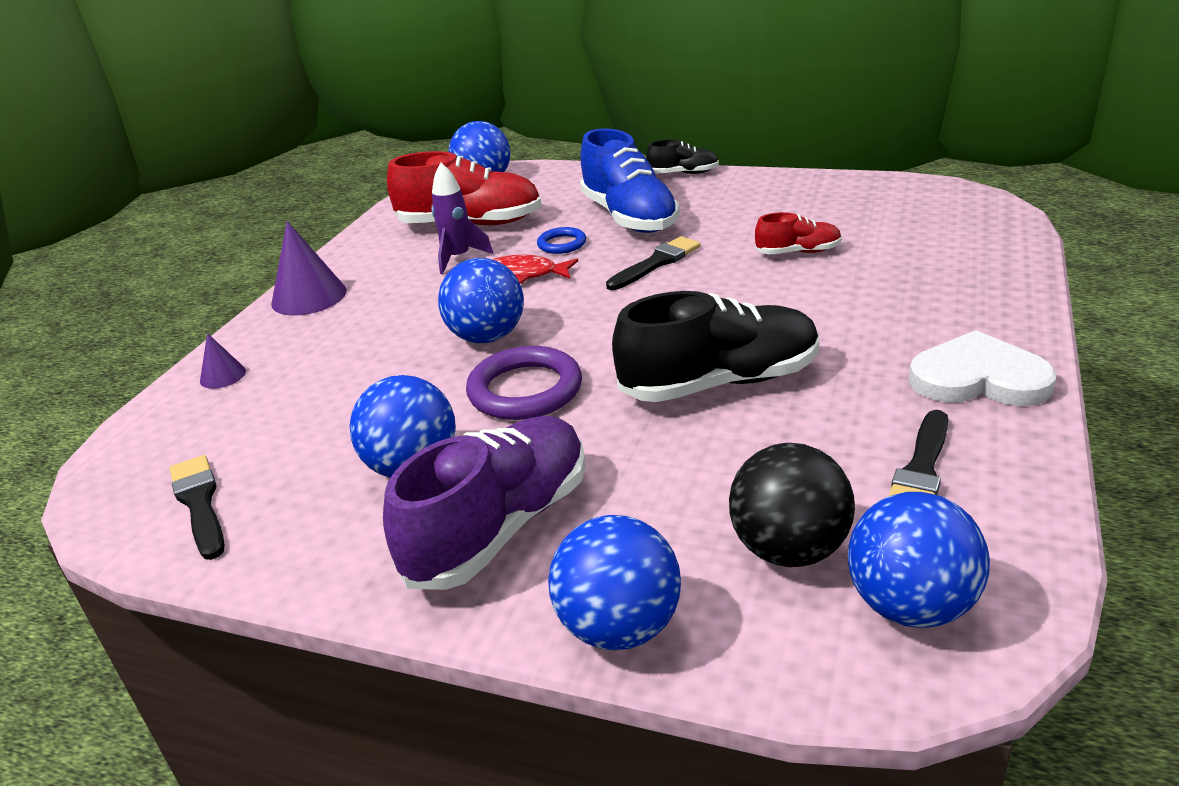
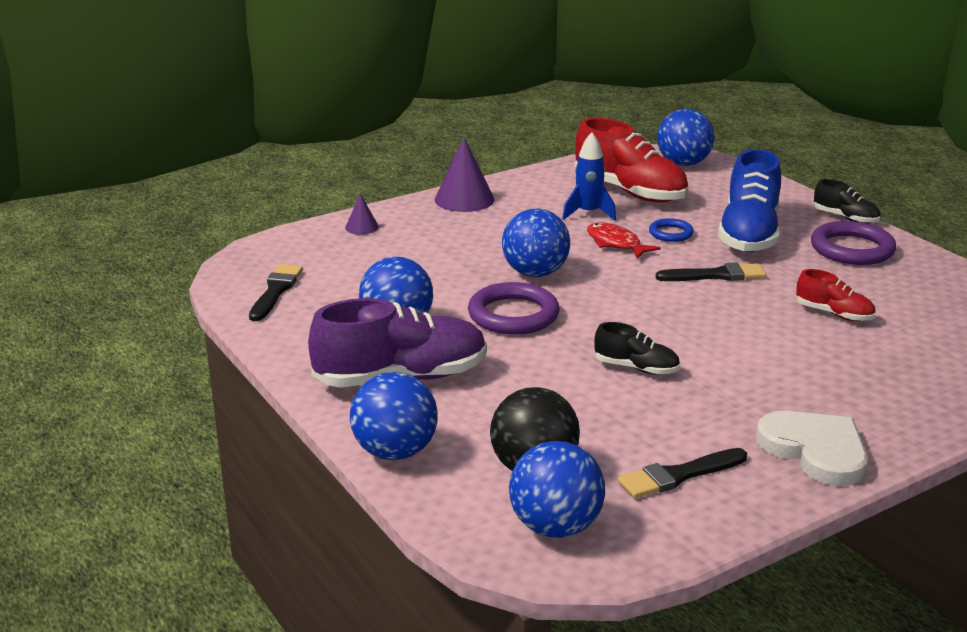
camera: 35 degrees right, 5 degrees down
(458, 258) = (588, 213): purple rocket -> blue rocket
(720, 383) = (636, 368): black shoe -> black shoe, size x0.50
(727, 195) = (852, 249): none -> purple ring

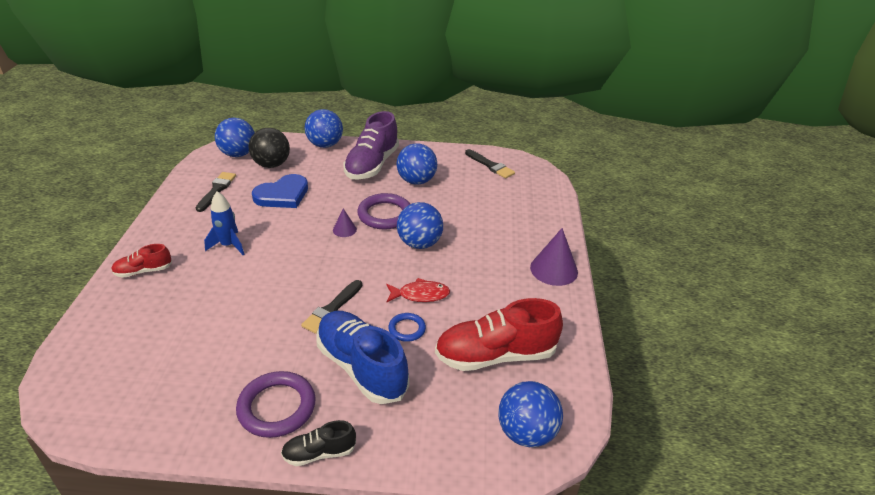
camera: 125 degrees right, 10 degrees up
(362, 227) = (545, 215): purple cone -> purple cone (344, 229)
(588, 213) = (478, 310): blue rocket -> blue rocket (228, 245)
(593, 409) = (282, 195): none -> blue heart
(636, 368) = (292, 222): black shoe -> none
(815, 451) = (170, 230): white heart -> none
(834, 314) = (231, 324): red shoe -> red shoe (143, 271)

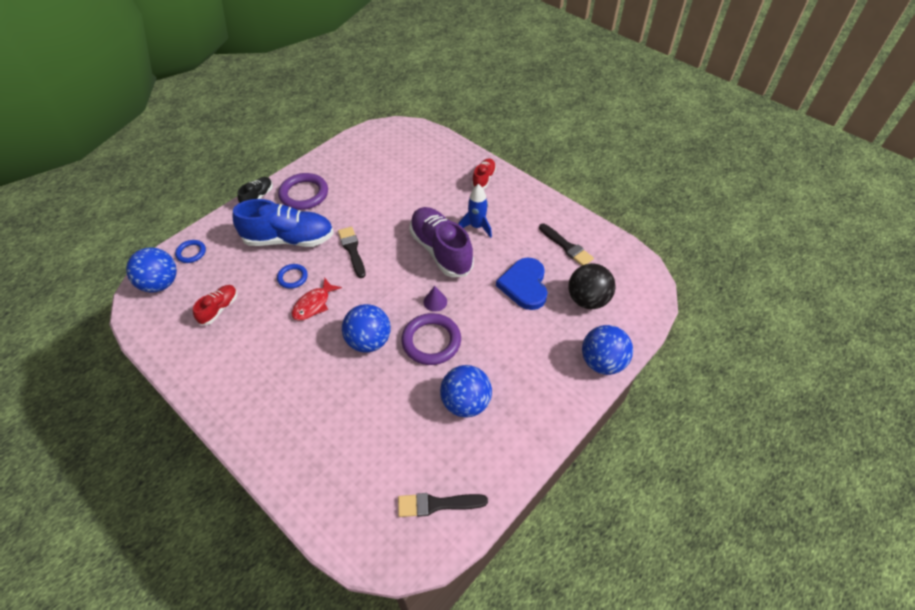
camera: 130 degrees right, 15 degrees up
(238, 154) = (627, 284): blue ball -> none
(372, 165) = (527, 381): purple shoe -> purple shoe (441, 250)
(463, 444) = (191, 253): none -> blue ring
(495, 355) = (219, 309): red shoe -> red shoe, size x0.50
(554, 269) = (240, 417): purple cone -> none

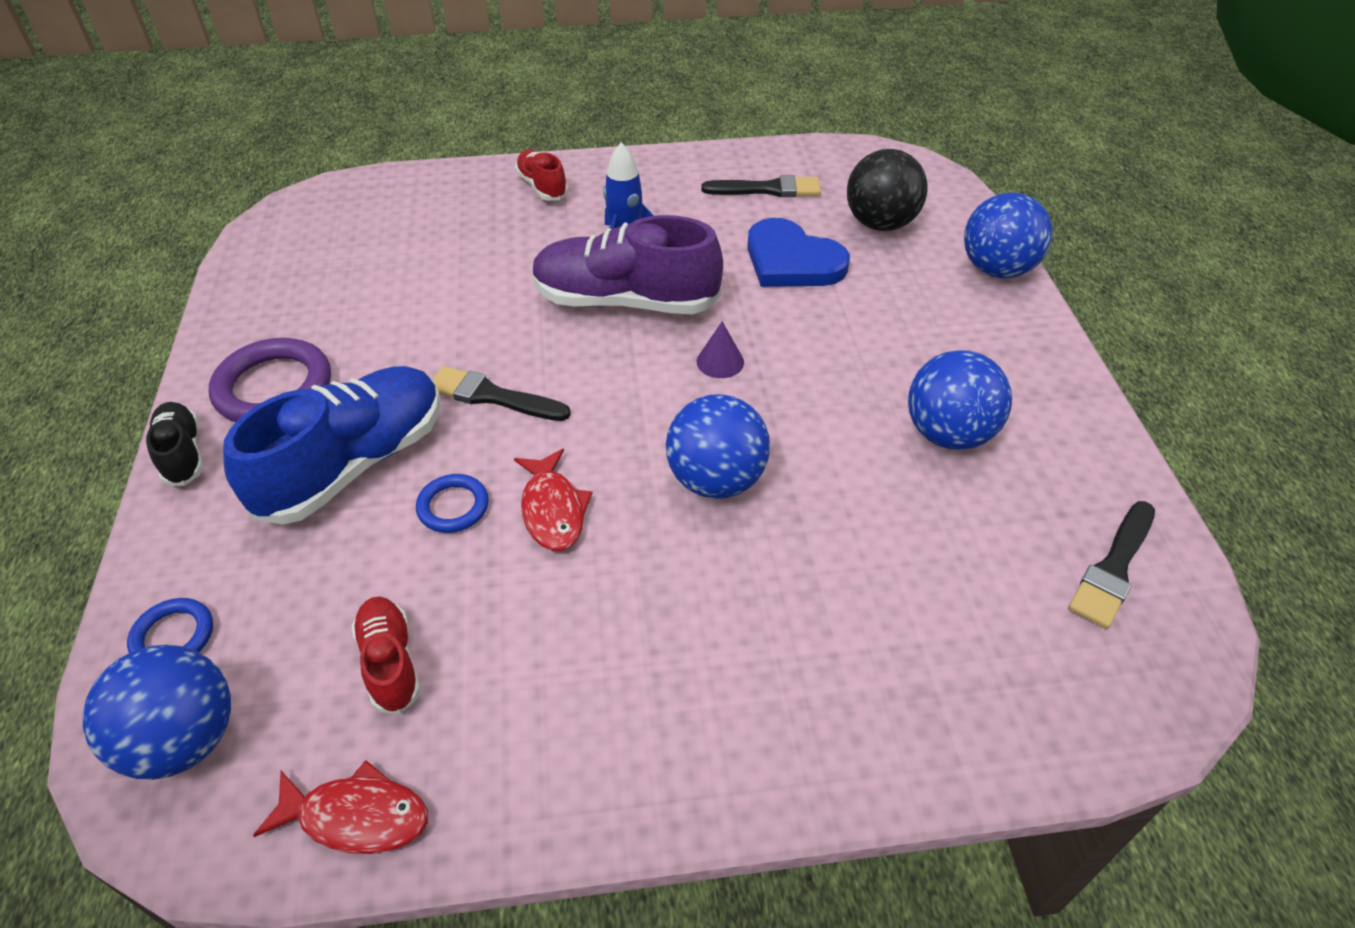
camera: 50 degrees left, 5 degrees down
(162, 341) = (356, 816): none -> red fish
(431, 341) = (794, 407): purple ring -> none

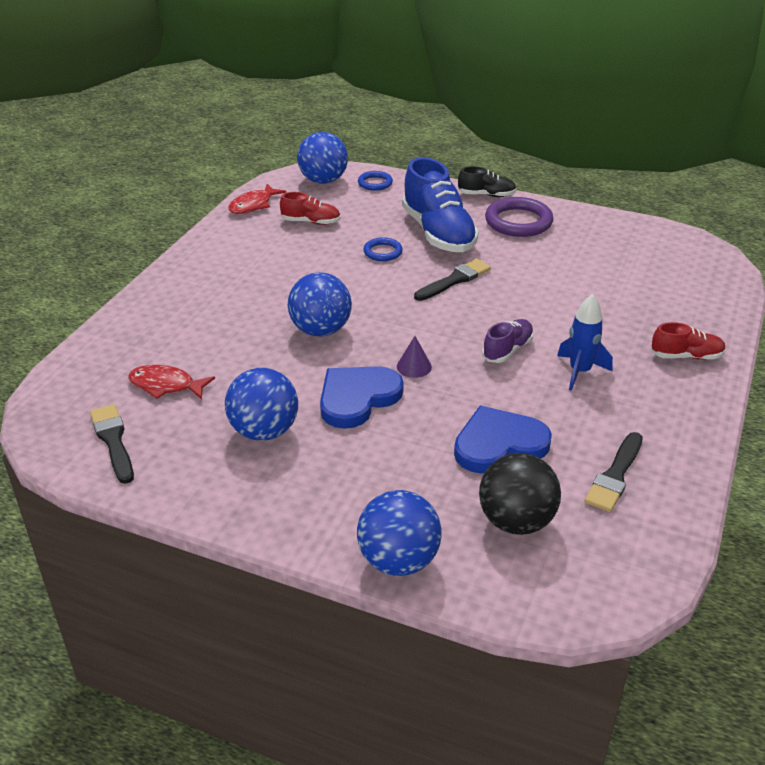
camera: 120 degrees right, 10 degrees down
(553, 510) = (352, 277): red fish -> red fish (166, 385)
(625, 301) = (507, 350): purple shoe -> purple shoe, size x0.50
(819, 384) = (357, 398): none -> blue heart

